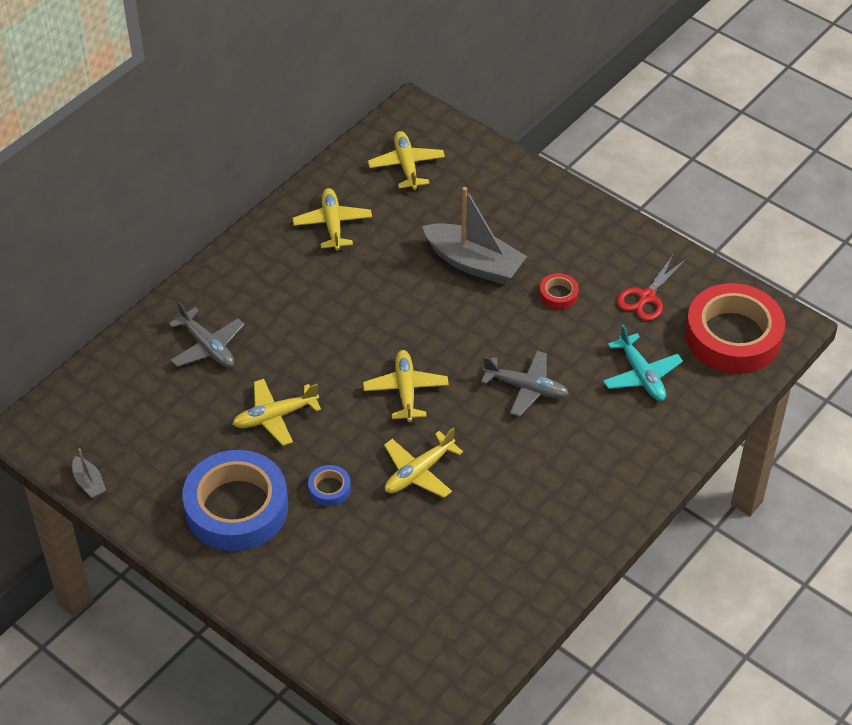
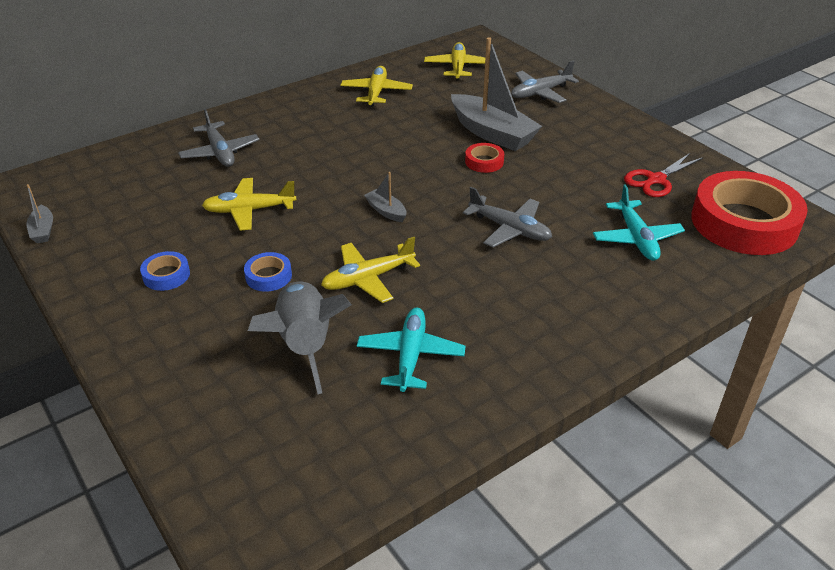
camera: 15 degrees right, 10 degrees down
(236, 508) = (166, 275): blue tape -> blue tape, size x0.41
(392, 552) = (304, 345): none -> grey rocket
(405, 390) = (386, 211): yellow plane -> grey boat
(483, 542) = (410, 355): none -> turquoise plane
(506, 191) = (540, 93): none -> grey plane
(558, 294) = (566, 165): red tape -> red tape (484, 162)

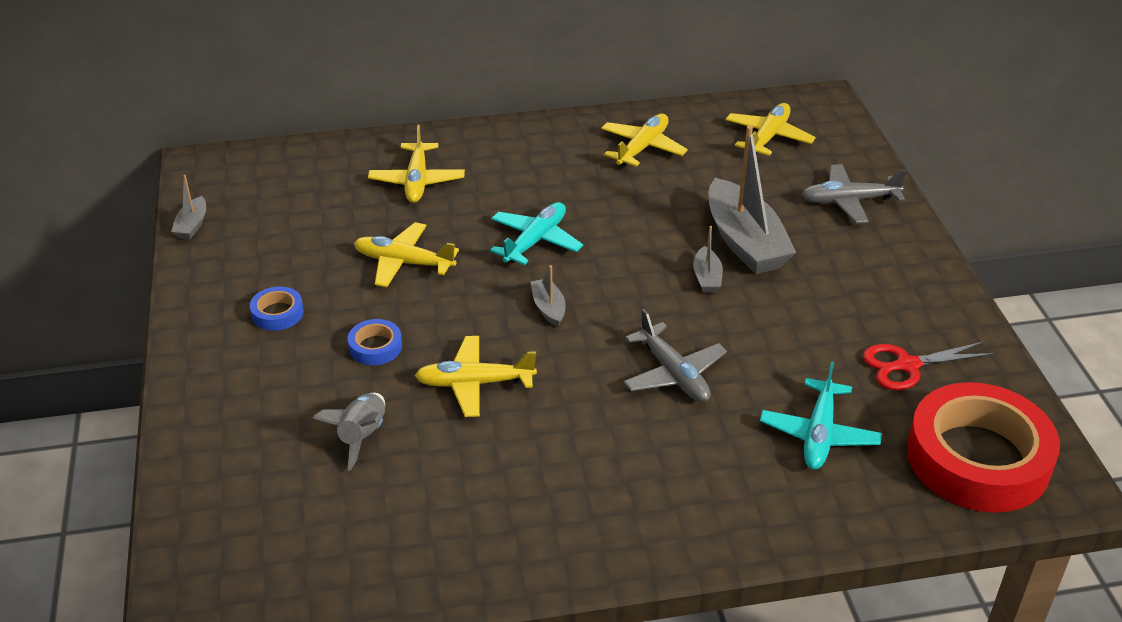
camera: 25 degrees right, 0 degrees up
(220, 152) = (417, 181): grey plane -> yellow plane
(304, 345) = (362, 436): grey rocket -> grey rocket, size x0.60
(410, 355) = (460, 486): turquoise plane -> turquoise plane (535, 241)
(484, 162) = (707, 278): red tape -> grey boat

